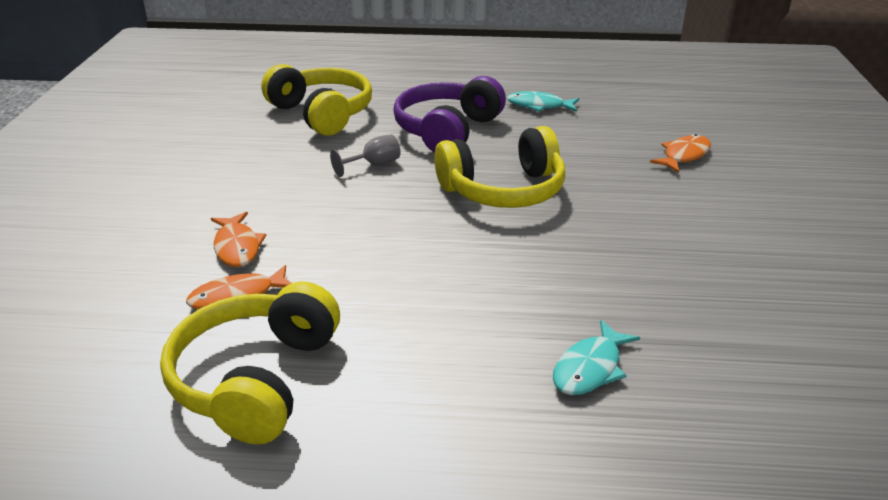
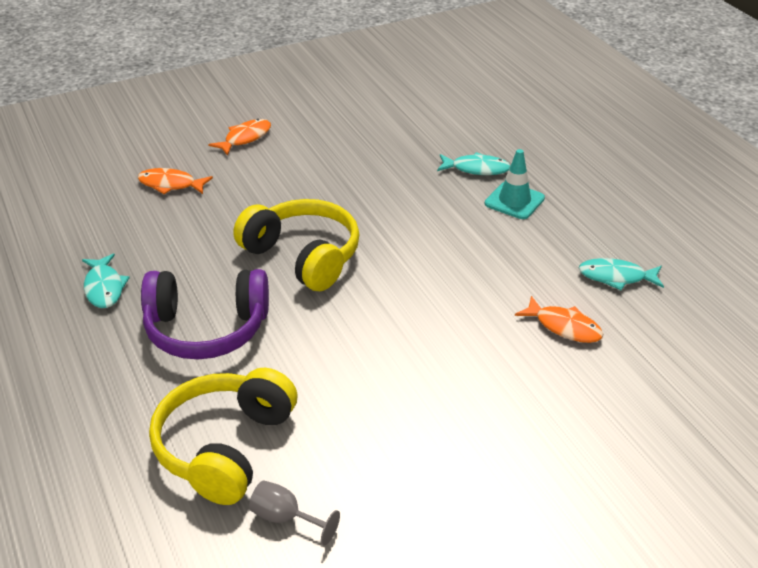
camera: 120 degrees left, 5 degrees up
(237, 247) = (514, 362): orange fish -> orange fish (245, 138)
(256, 379) = (616, 277): yellow headphones -> turquoise fish
(374, 164) = (316, 348): grey goblet -> grey goblet (285, 518)
(485, 368) = (514, 201): none -> turquoise traffic cone

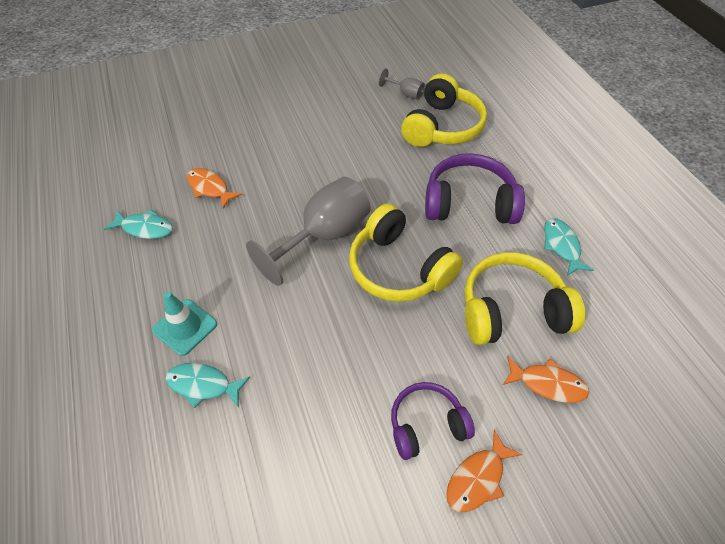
camera: 175 degrees left, 15 degrees up
(186, 229) = (512, 310): none -> yellow headphones
(281, 159) = (426, 425): none -> purple headphones
(394, 282) = (324, 236): none -> grey goblet

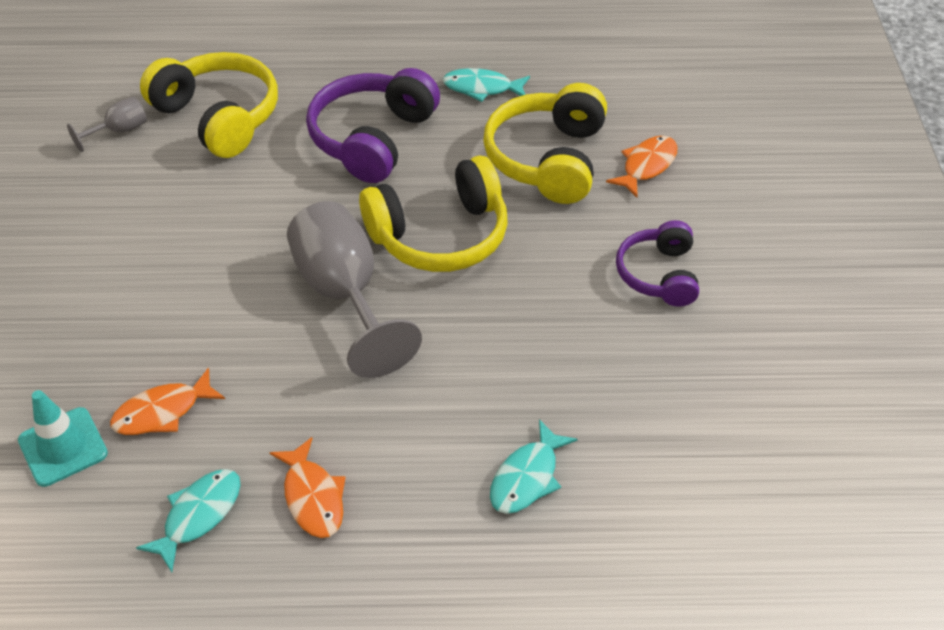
camera: 70 degrees left, 5 degrees down
(185, 327) = (424, 485): turquoise traffic cone -> turquoise traffic cone (63, 447)
(478, 478) = (728, 254): orange fish -> orange fish (313, 497)

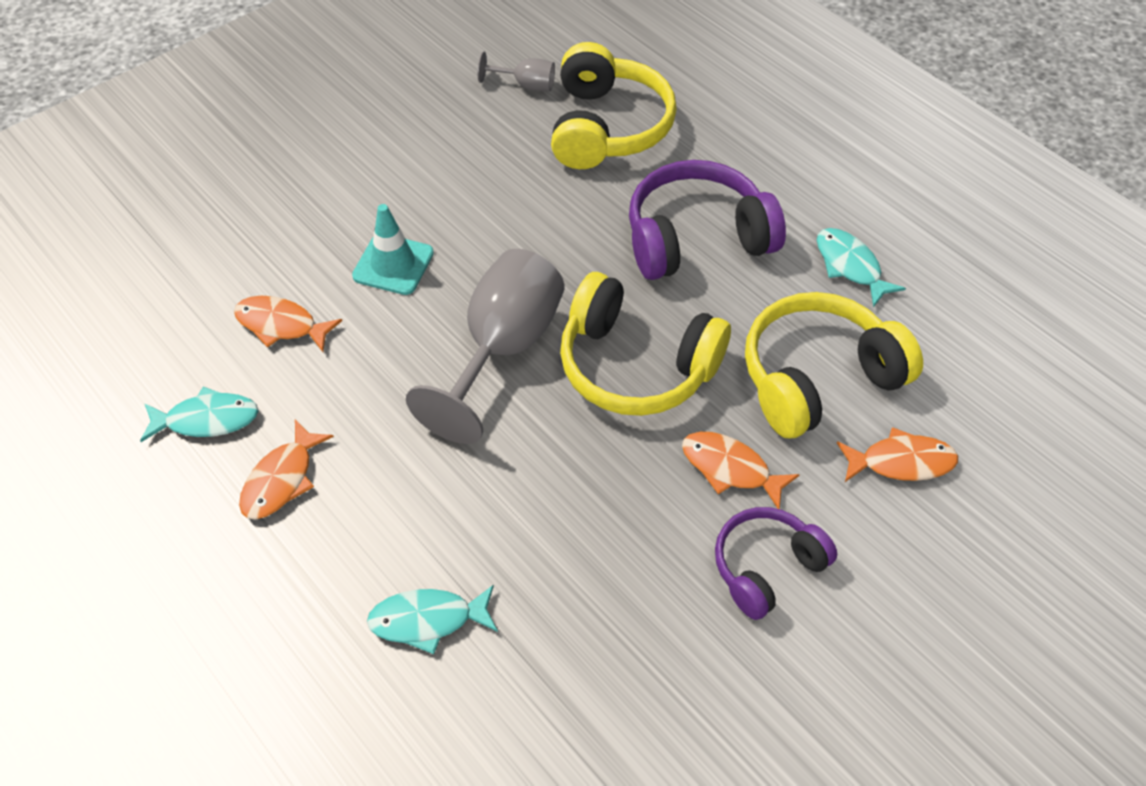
camera: 50 degrees right, 5 degrees up
(63, 447) = (201, 293): turquoise traffic cone -> turquoise traffic cone (393, 264)
(570, 243) = (730, 469): none -> orange fish

